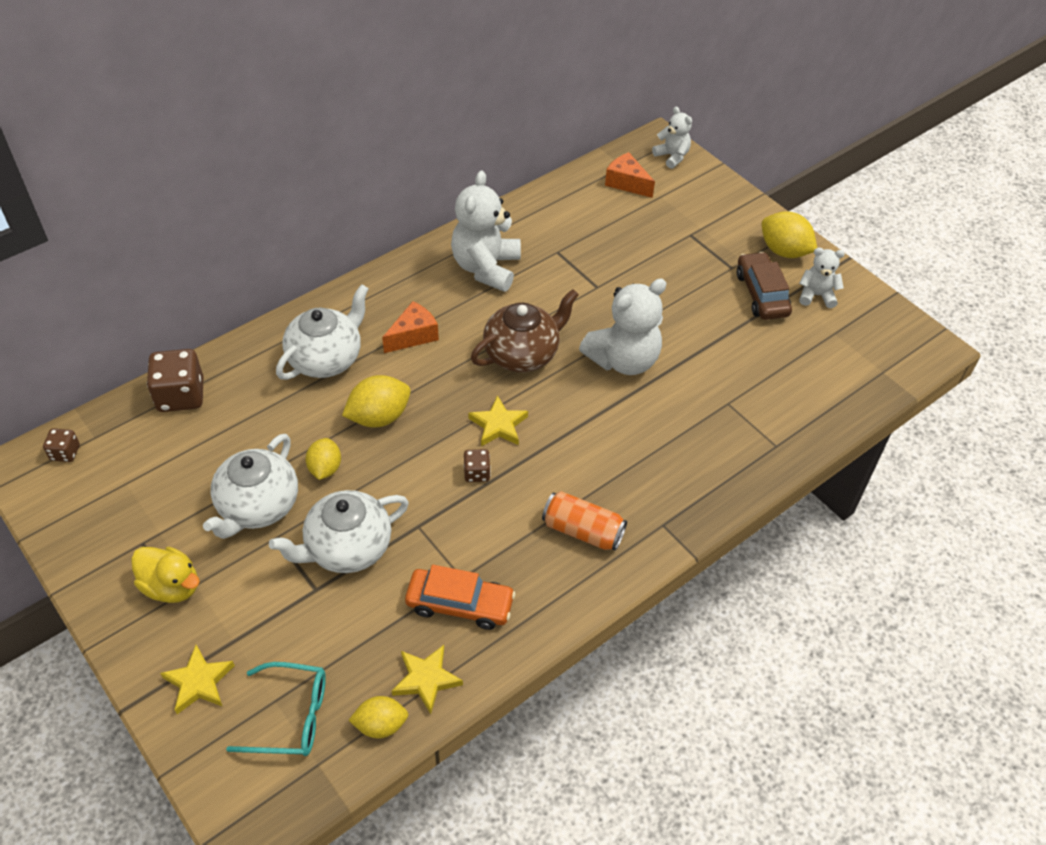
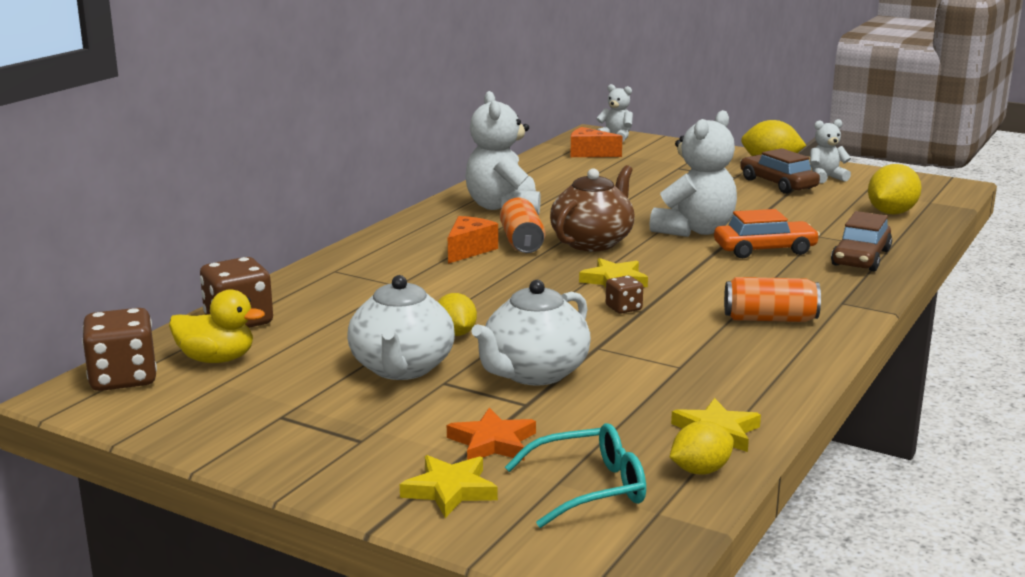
camera: 20 degrees left, 30 degrees down
(65, 453) = (123, 378): brown dice -> brown dice, size x1.91
(172, 586) = (348, 436): yellow duck -> yellow duck (216, 359)
(261, 632) = (492, 442): none -> orange star
(326, 359) = (388, 276): white teapot -> none
(379, 417) = (482, 296): yellow lemon -> yellow lemon (891, 213)
(460, 604) = (697, 381): orange car -> orange car (765, 250)
(464, 335) = (522, 242): none -> orange can
(736, 455) = (860, 258): none -> brown car

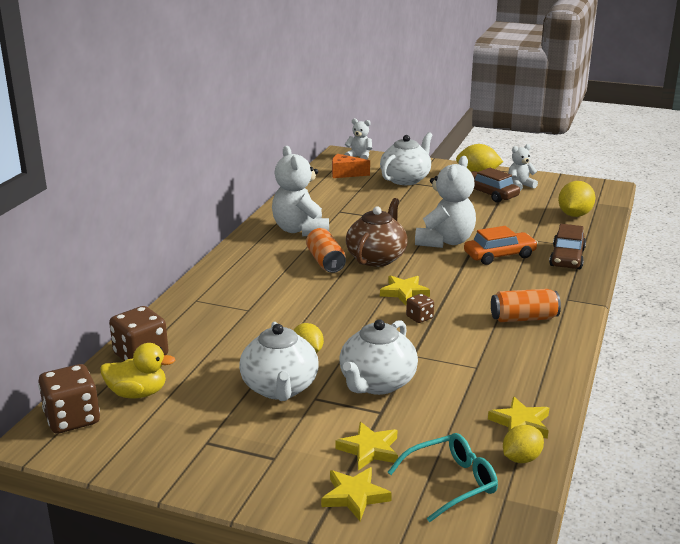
camera: 10 degrees left, 5 degrees up
(469, 250) = (289, 272): orange cheese -> none
(492, 442) = (369, 450): orange star -> yellow star
(668, 163) = (405, 179): none -> white teapot

